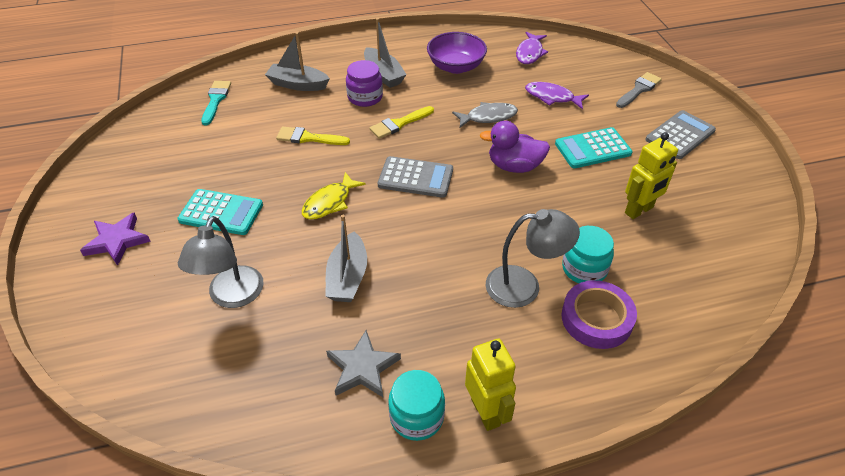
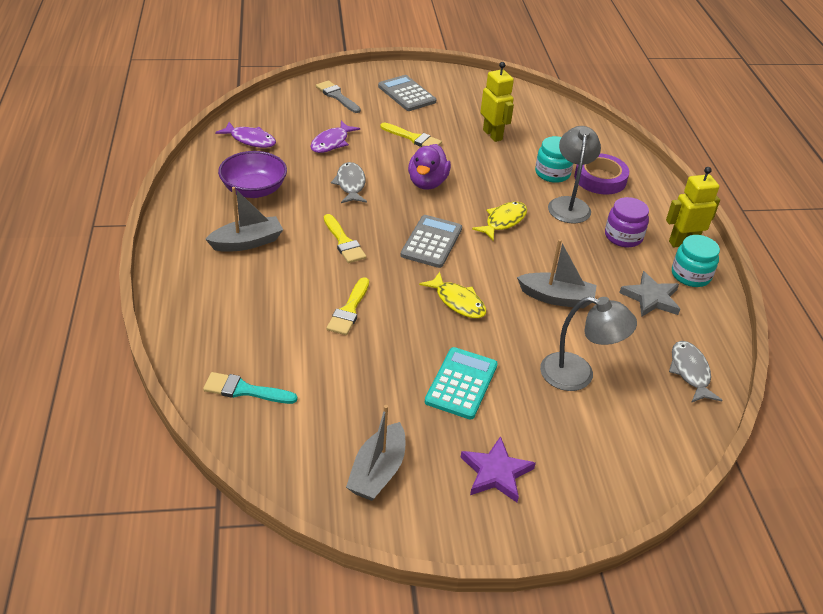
camera: 85 degrees left, 5 degrees down
(237, 402) = (690, 372): none -> grey fish
(298, 84) = (239, 313): grey boat -> grey boat (378, 471)
(365, 97) = (287, 261): purple jar -> purple jar (623, 236)
(469, 228) = (503, 221): none -> yellow fish
(592, 149) = (413, 138): turquoise calculator -> yellow brush

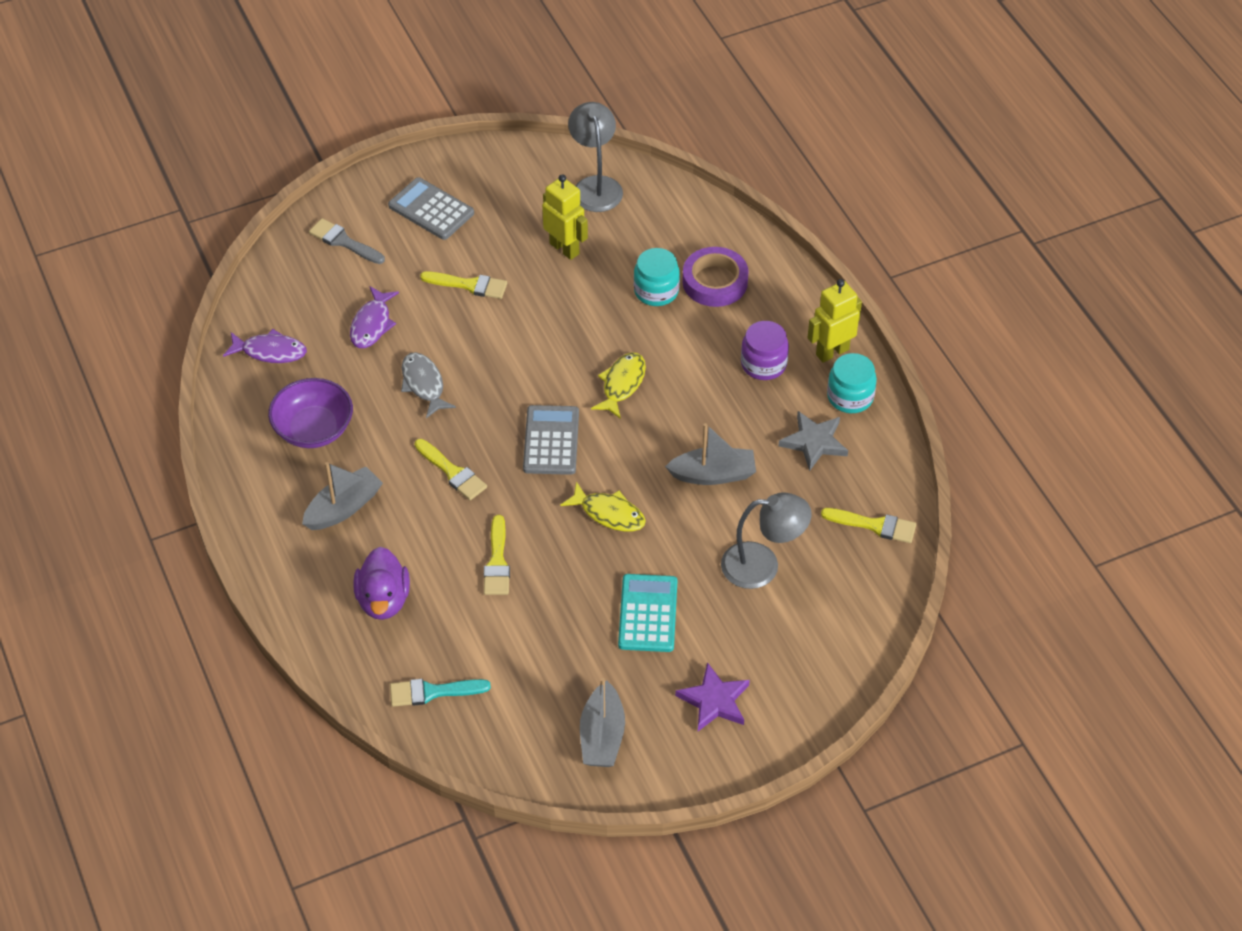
camera: 15 degrees left, 10 degrees up
(427, 183) = (513, 353): purple duck -> purple duck (383, 600)
(569, 204) = (689, 334): grey lamp -> grey lamp (595, 186)
(690, 372) = (874, 525): grey fish -> yellow brush

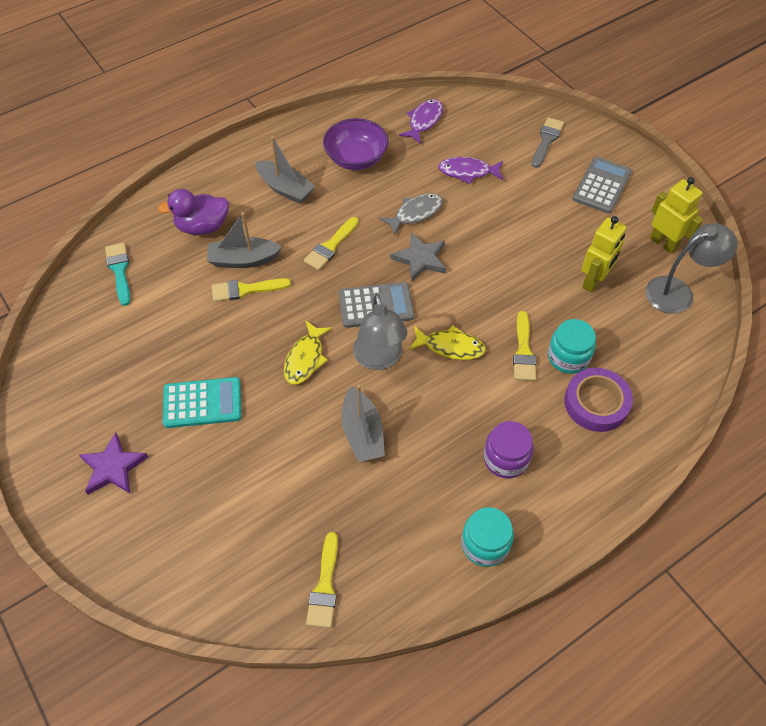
camera: 80 degrees right, 5 degrees up
(270, 351) = (424, 121): purple fish -> purple fish turned 150 degrees counterclockwise
(469, 285) = (528, 223): yellow brush -> yellow brush (523, 351)
(602, 736) = (78, 388): grey boat -> grey boat (243, 260)
(762, 565) = (264, 488): grey lamp -> grey lamp (379, 359)
(814, 442) = (419, 516): grey star -> grey star (420, 259)
(832, 352) = (539, 520): yellow robot -> yellow robot (663, 243)

